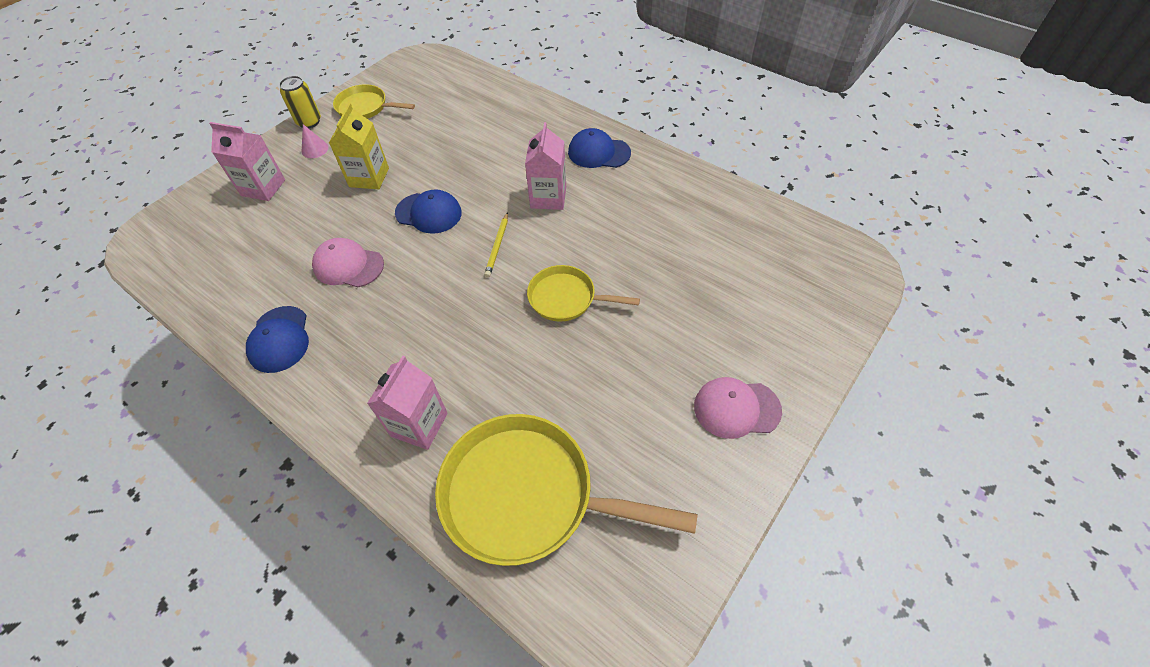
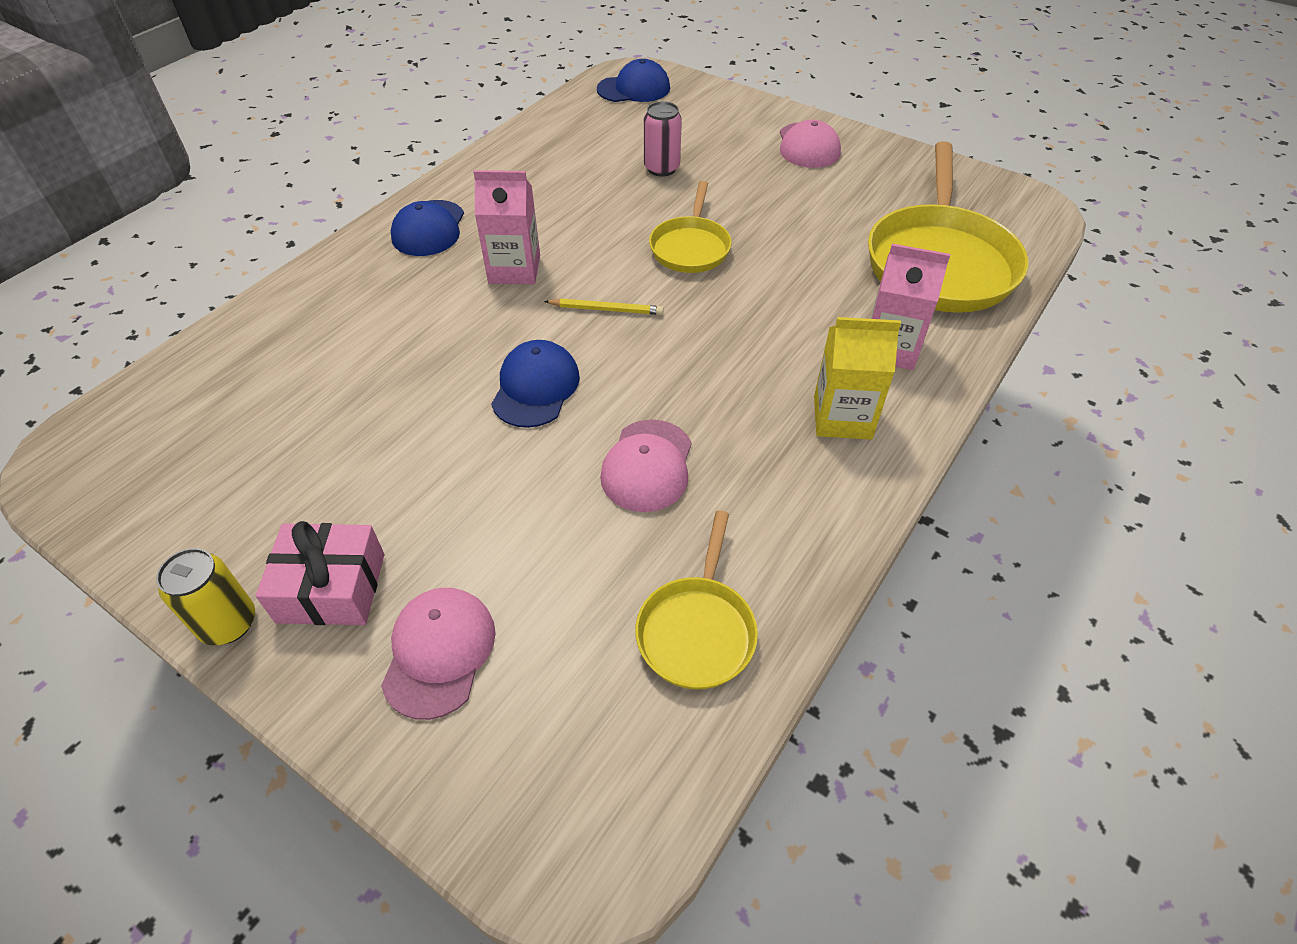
camera: 95 degrees left, 5 degrees down
(263, 188) = (439, 652): pink carton -> pink cap
(279, 339) = (800, 520): blue cap -> blue cap (634, 89)
(315, 149) = (331, 587): pink cone -> pink gift
(365, 107) = (213, 527): yellow pan -> yellow pan (697, 630)
(369, 177) = (437, 479): yellow carton -> yellow carton (842, 417)
(684, 283) = (661, 168): none -> pink can

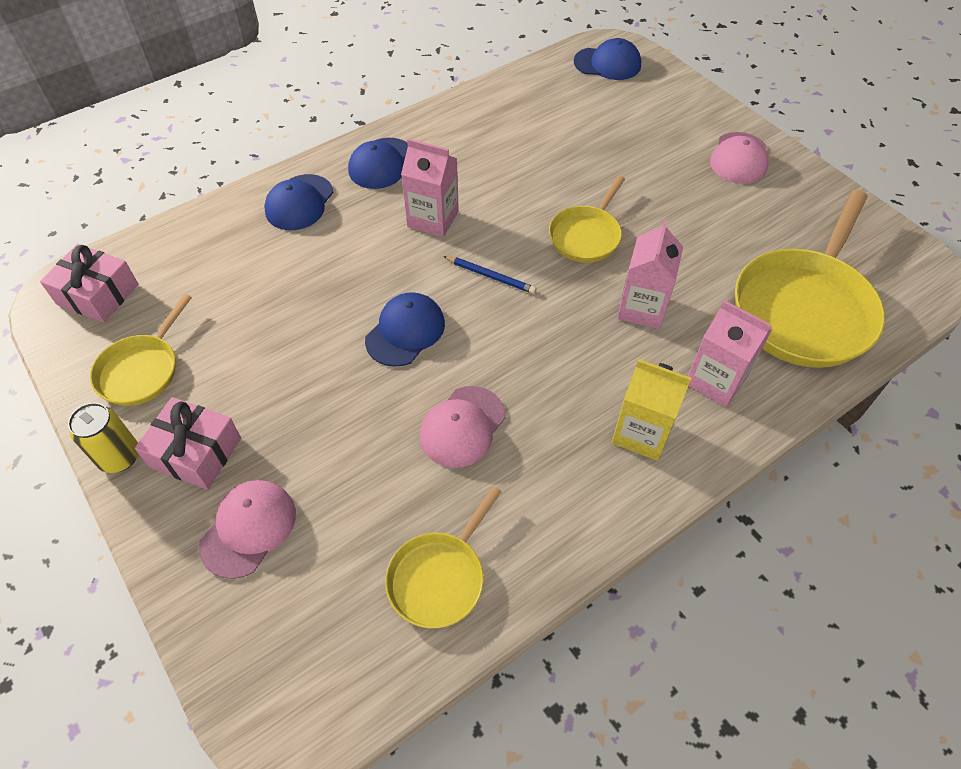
camera: 20 degrees right, 5 degrees up
(120, 446) = (98, 294): none -> pink gift
(218, 515) = (142, 370): none -> yellow pan
(347, 288) = (299, 203): none -> blue cap
(606, 309) = (490, 276): yellow pencil -> blue pencil
(661, 168) = (596, 151): pink can -> none
(782, 300) = (642, 308): none -> pink carton

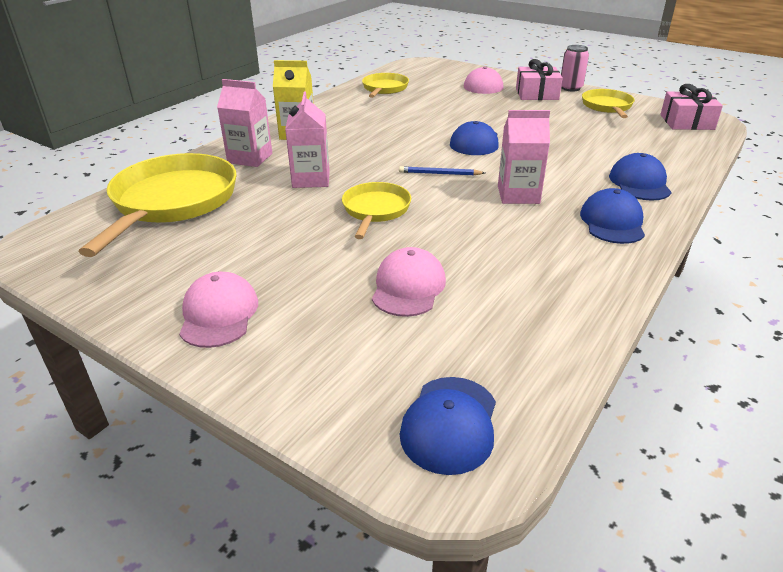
camera: 160 degrees right, 20 degrees down
(119, 457) = (570, 88): yellow can -> pink can
(462, 426) = (406, 120): pink cap -> pink cap (408, 287)
(607, 64) = (449, 424): blue cap -> blue cap turned 60 degrees counterclockwise

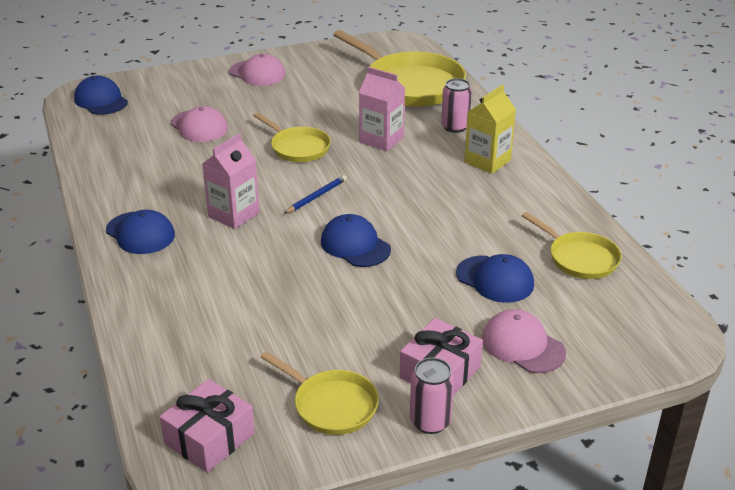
camera: 125 degrees right, 0 degrees up
(250, 158) = (455, 127): pink carton -> pink can
(639, 183) = (160, 288): blue cap -> blue cap (495, 279)

